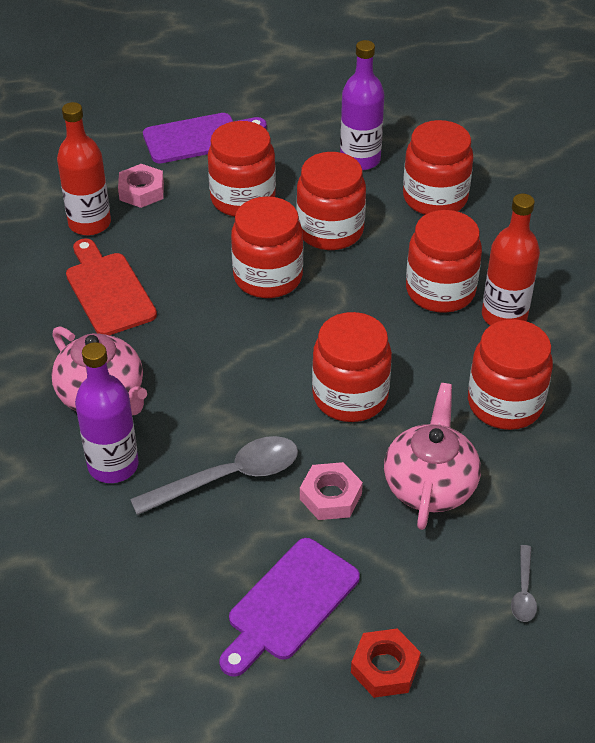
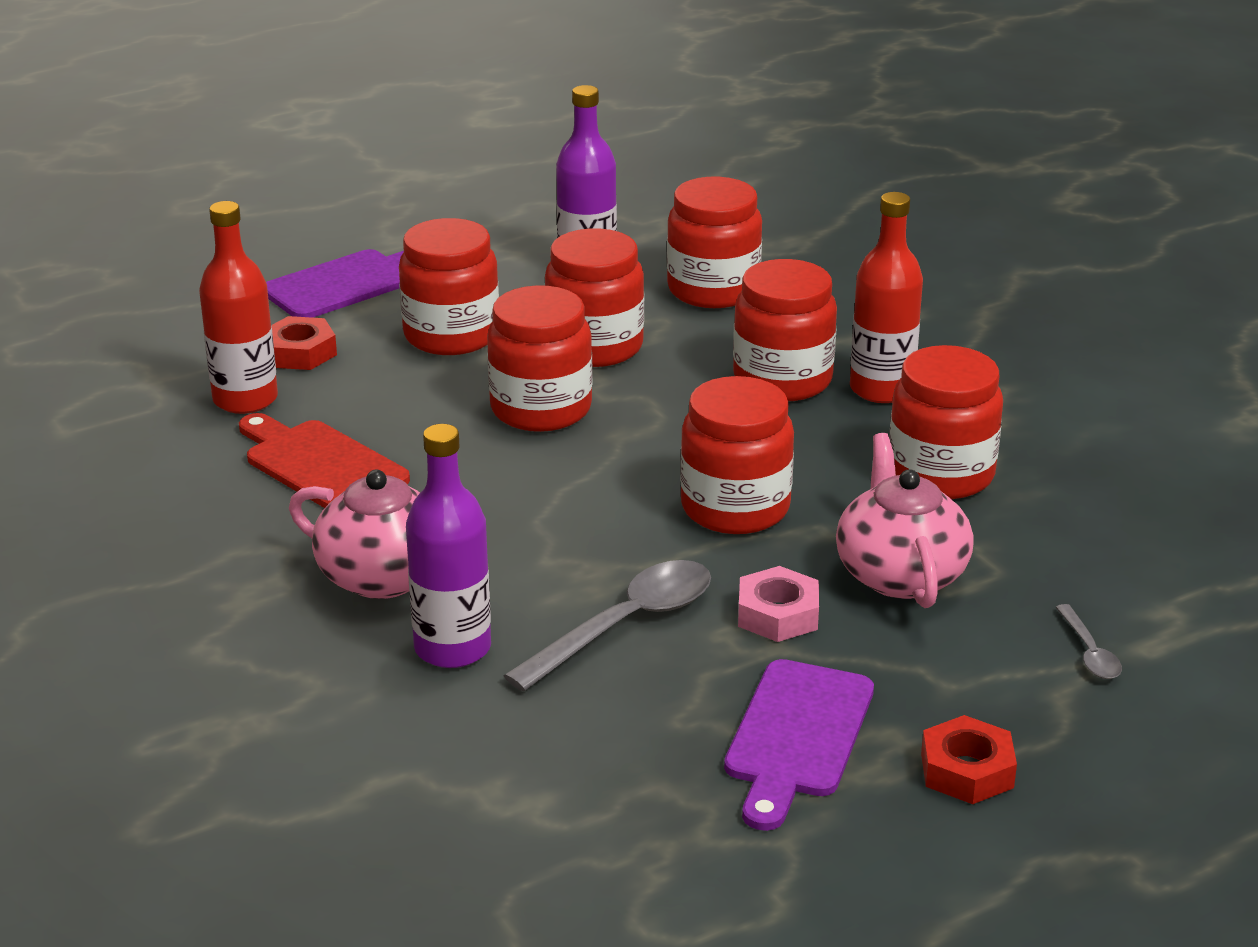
camera: 20 degrees left, 15 degrees down
(141, 191) = (300, 352): pink nut -> red nut

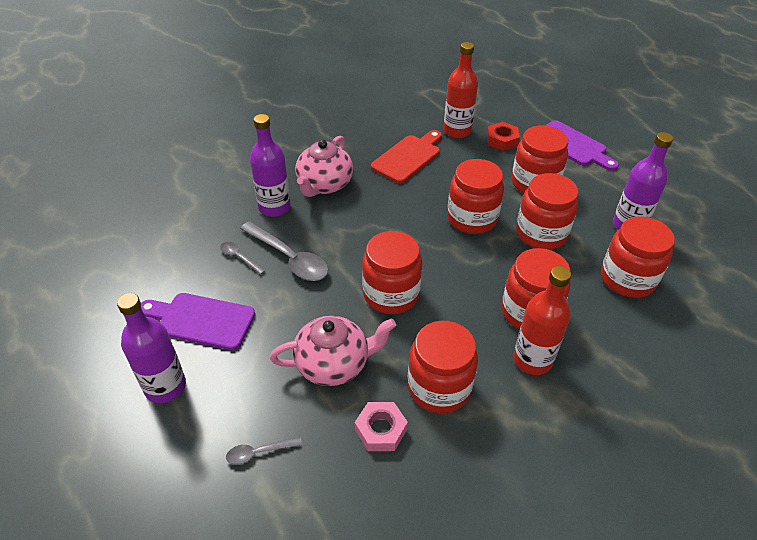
camera: 85 degrees right, 15 degrees up
(613, 693) = (239, 257): none -> grey spoon
(778, 614) = (297, 312): pink nut -> pink nut (380, 430)
(967, 770) = (165, 387): red nut -> purple bottle

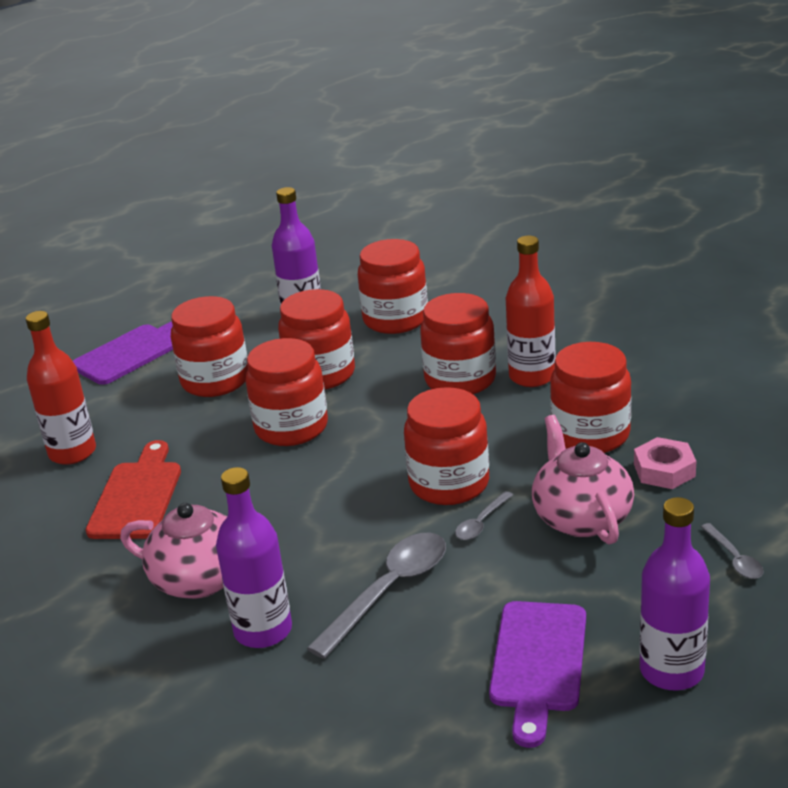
camera: 90 degrees left, 15 degrees down
(239, 257) = (392, 649): grey spoon -> grey spoon (481, 523)
(408, 157) = (137, 496): red cutting board -> red cutting board turned 60 degrees clockwise
(502, 140) = (107, 410): red nut -> none

